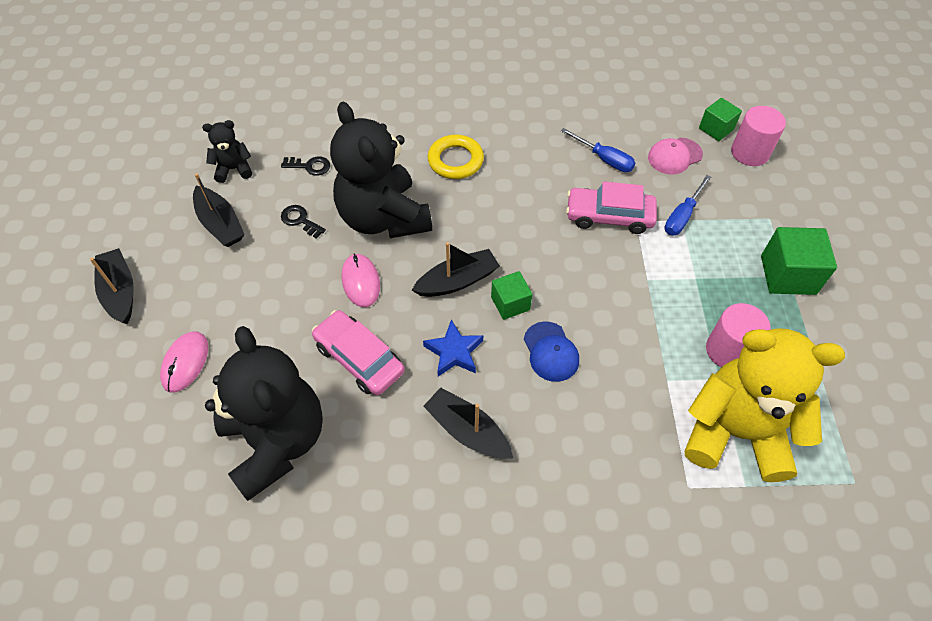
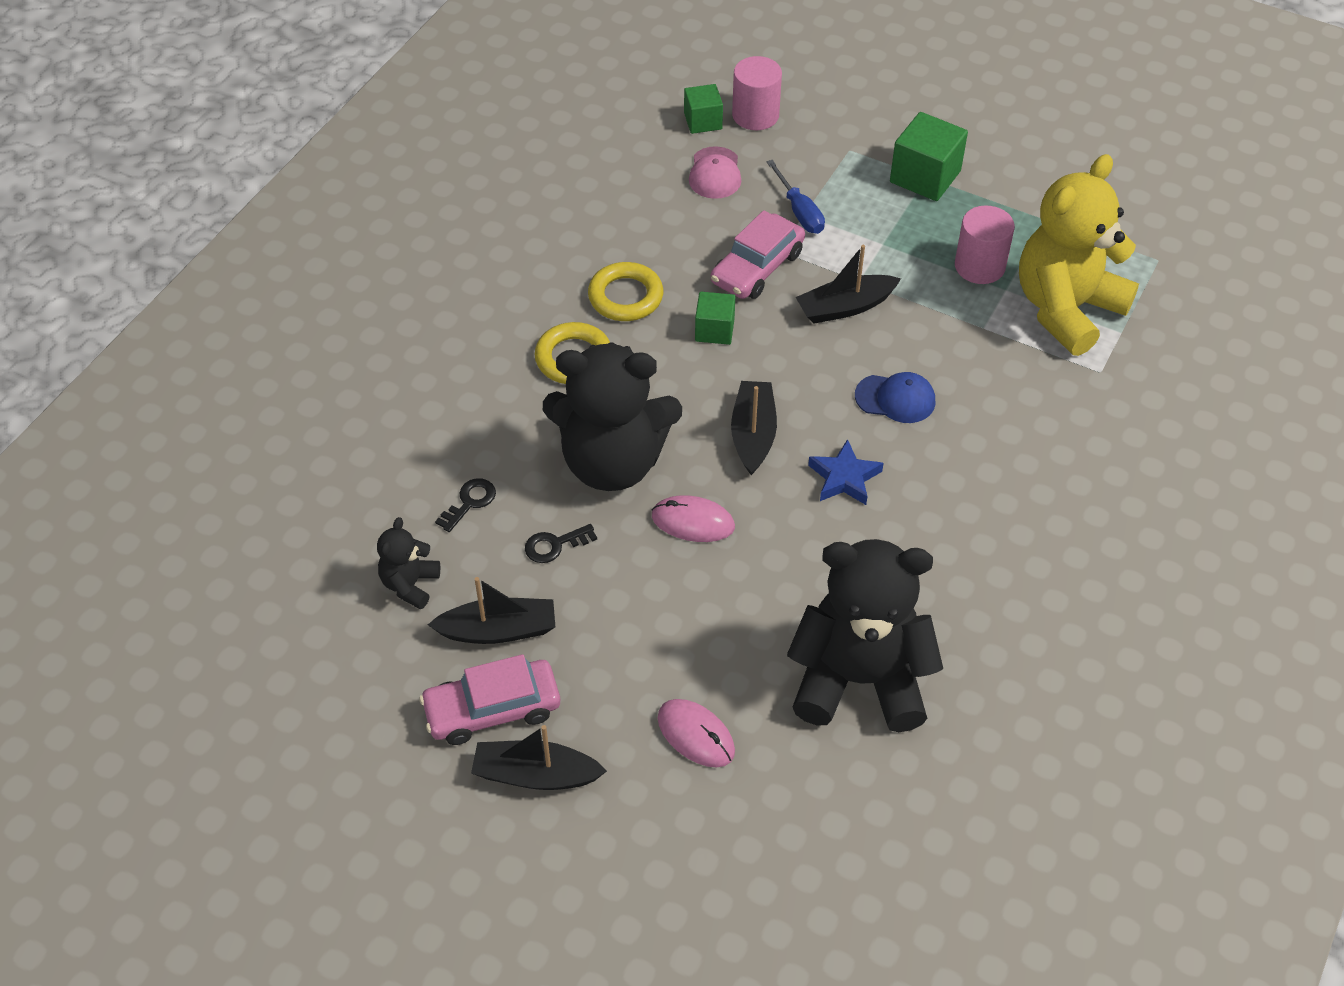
camera: 60 degrees left, 5 degrees down
(359, 358) = (799, 564): pink car -> pink car (492, 709)
(467, 431) = (945, 508): black boat -> black boat (845, 307)
(510, 303) = (814, 403): green cube -> green cube (714, 330)
(526, 161) = (625, 297): none -> yellow ring
(604, 159) = (674, 230): blue screwdriver -> none

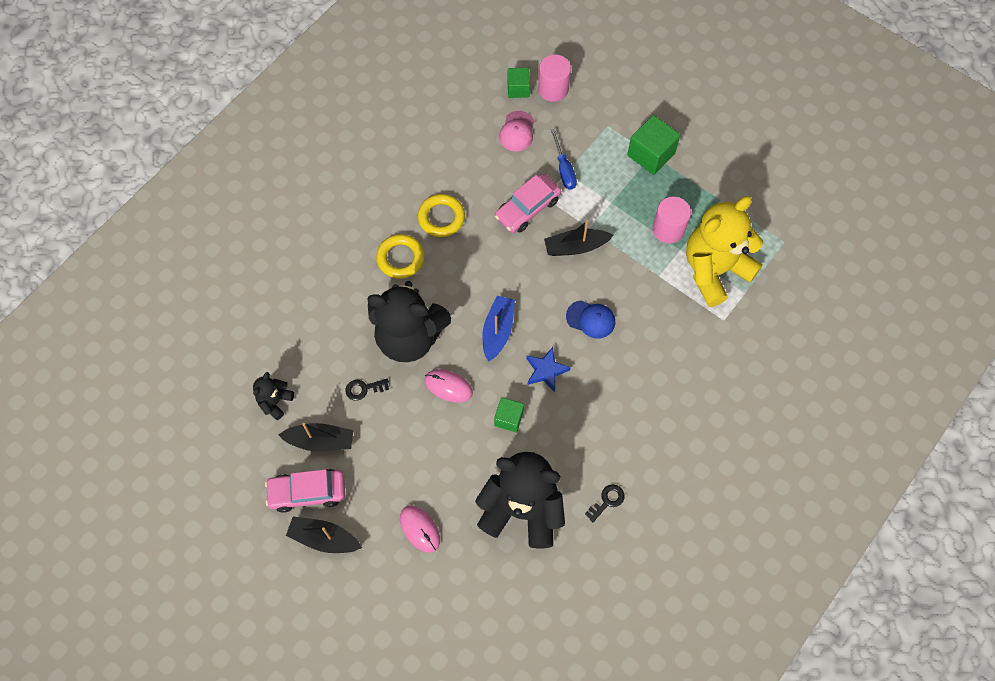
camera: 10 degrees right, 15 degrees up
(469, 502) = (319, 351): black key -> black key (607, 501)
(714, 330) = (491, 251): green cube -> green cube (509, 418)
(753, 434) = (497, 331): black boat -> blue boat

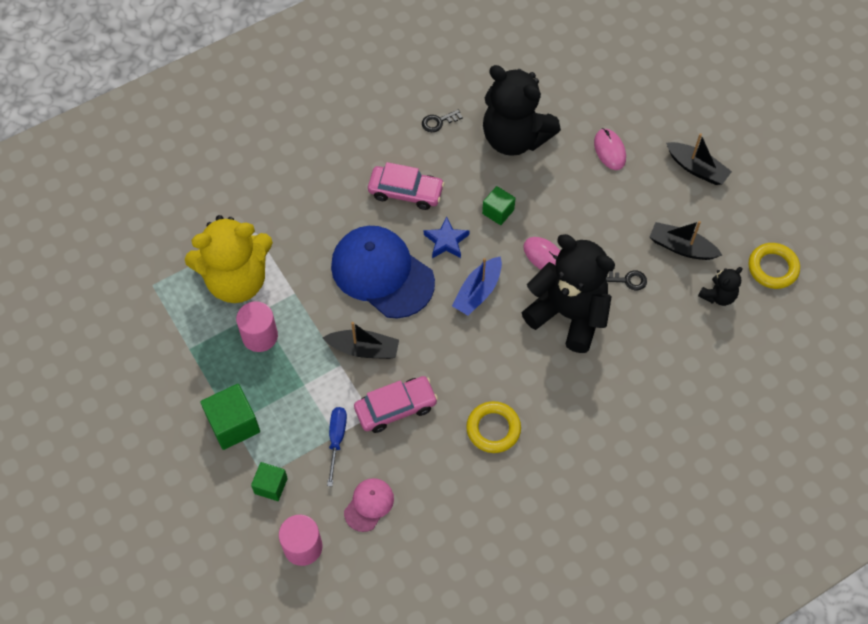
camera: 160 degrees left, 5 degrees down
(307, 492) = (703, 208): pink car -> pink car (405, 192)
(400, 258) = (552, 398): yellow ring -> yellow ring (772, 268)
(518, 89) = (344, 561): green cube -> green cube (271, 486)
(591, 319) = (382, 273): blue cap -> blue cap, size x2.14

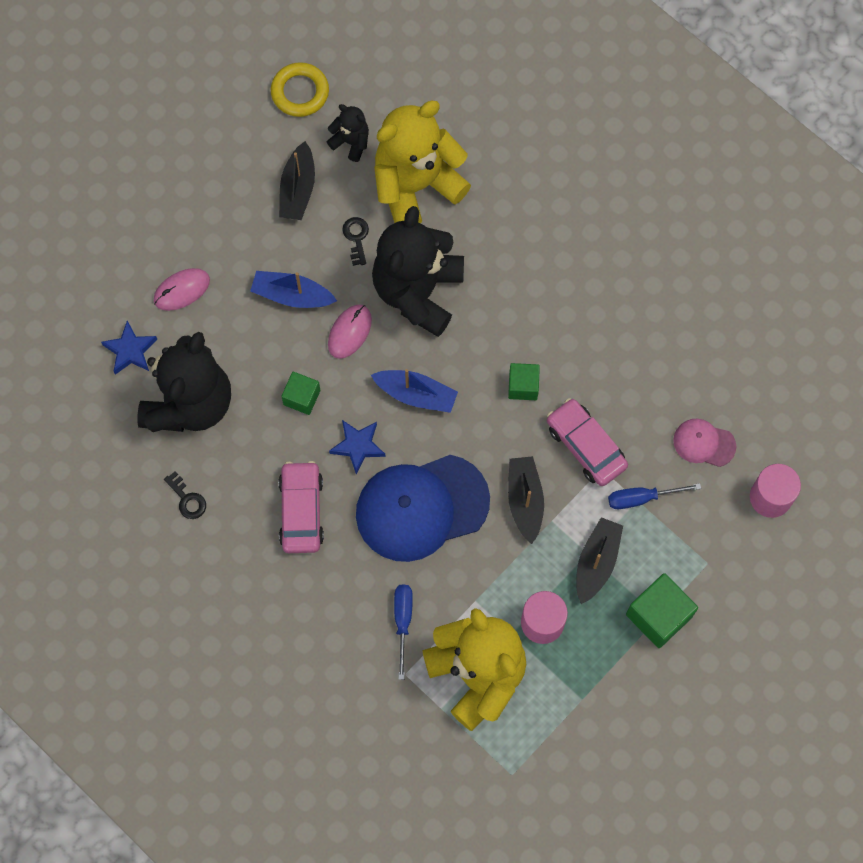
camera: 105 degrees left, 10 degrees up
(271, 486) = (715, 551): green cube -> green cube (523, 386)
(296, 239) = (403, 621): none -> blue screwdriver
(382, 273) = (421, 507): blue cap -> blue cap turned 45 degrees clockwise
(493, 429) = (579, 339): yellow ring -> none
(567, 108) = (130, 350): none -> blue star
(587, 223) = (292, 295): none -> blue boat
(667, 336) = (416, 185): none -> yellow teddy bear
(696, 168) = (184, 190): black boat -> black boat (596, 562)

